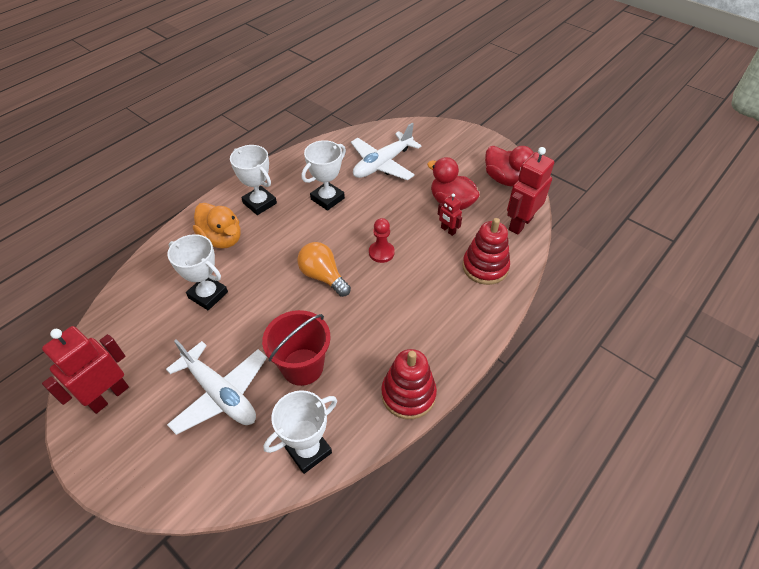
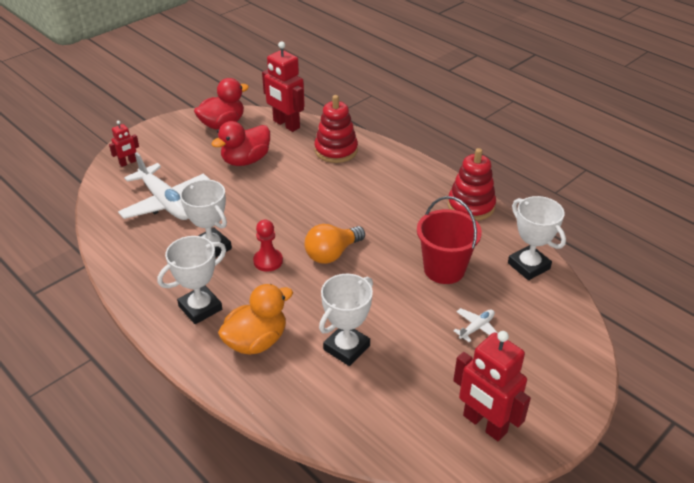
camera: 85 degrees left, 10 degrees down
(220, 394) = (476, 328): white plane -> white plane, size x0.45
(381, 253) = (306, 211): red pawn -> red pawn (268, 261)
(448, 230) = (284, 166): red robot -> red robot (128, 163)

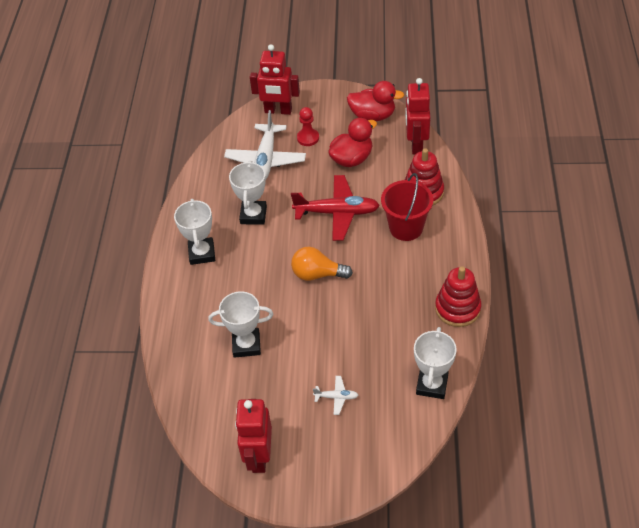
camera: 50 degrees right, 10 degrees up
(128, 163) = (278, 111): red robot -> red robot, size x1.94
(200, 308) = (202, 253): white trophy -> white trophy turned 75 degrees clockwise
(246, 160) = (352, 159): red duck -> red duck turned 135 degrees clockwise
(256, 341) = (205, 300): orange duck -> none
(268, 261) = (274, 250): red pawn -> red pawn (308, 138)
(286, 202) = (337, 213): none -> red plane
(444, 269) = (372, 341): red bucket -> red bucket (406, 228)

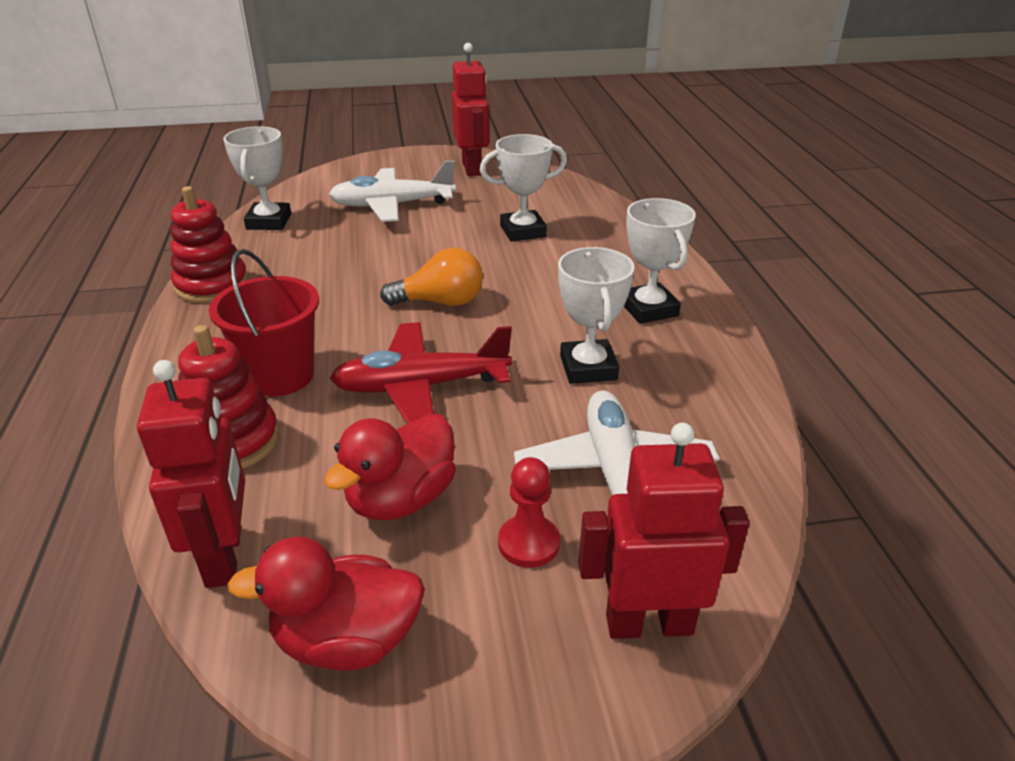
camera: 165 degrees right, 15 degrees down
(336, 397) = (392, 205): white plane -> white plane, size x2.22

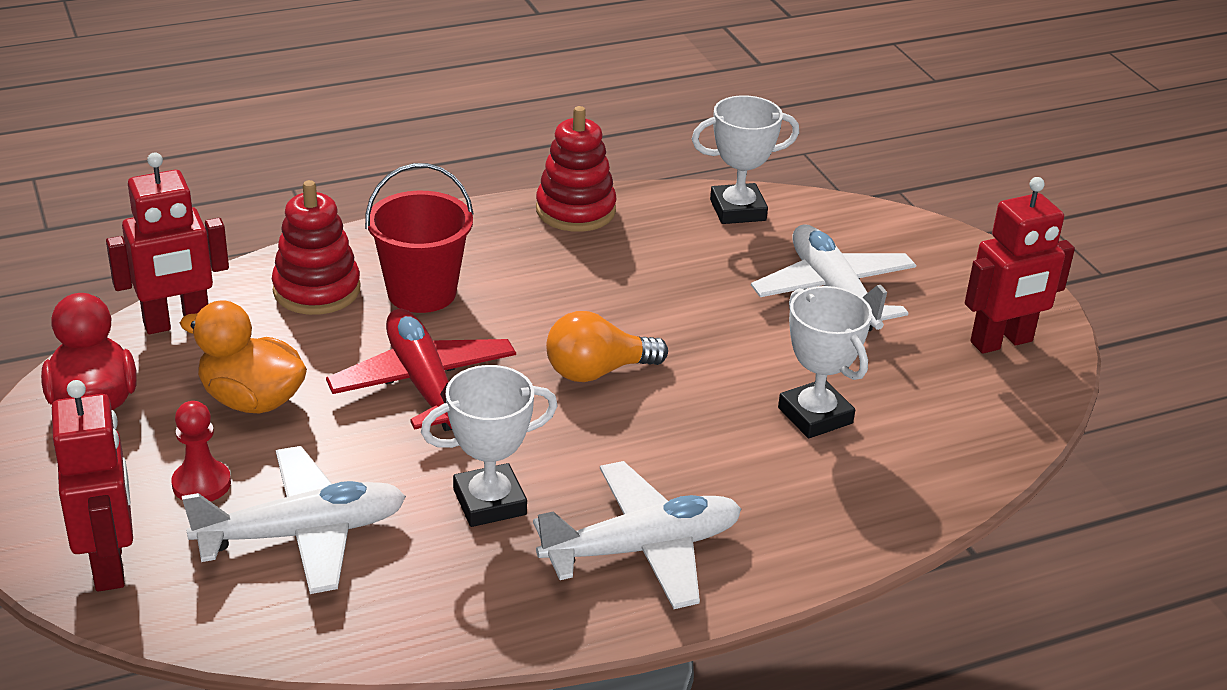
camera: 75 degrees right, 0 degrees up
(401, 499) = (252, 400): red duck -> orange duck
(441, 302) = (597, 371): orange light bulb -> orange light bulb turned 90 degrees clockwise
(649, 309) = (642, 549): white trophy -> white plane

